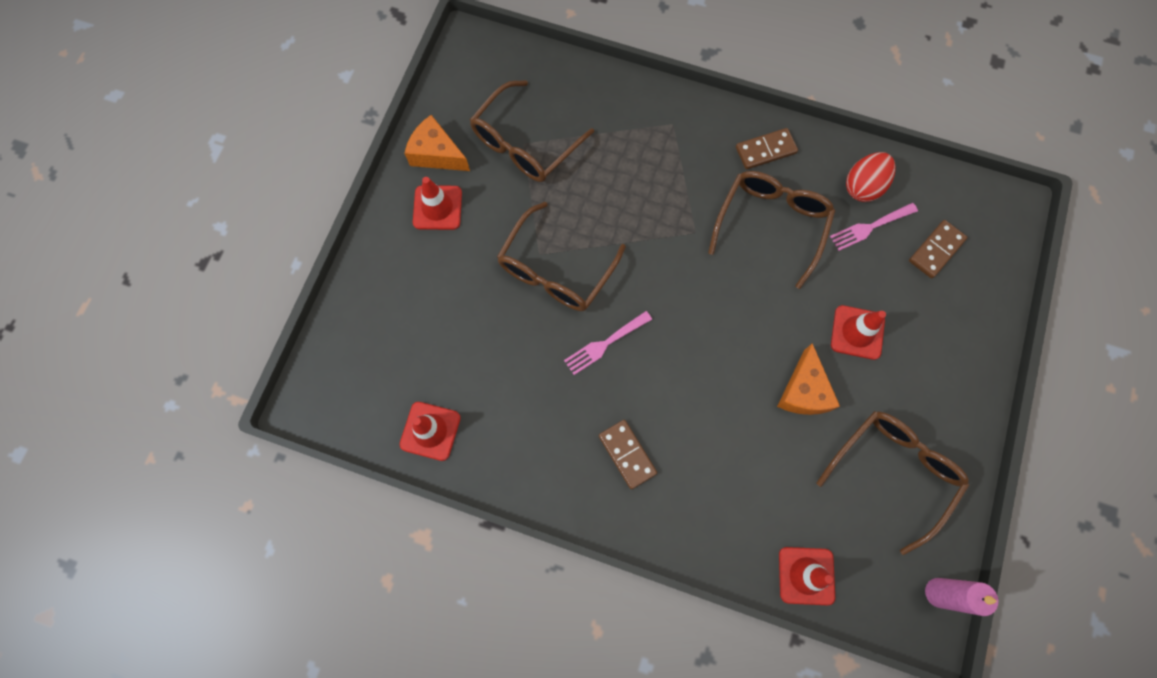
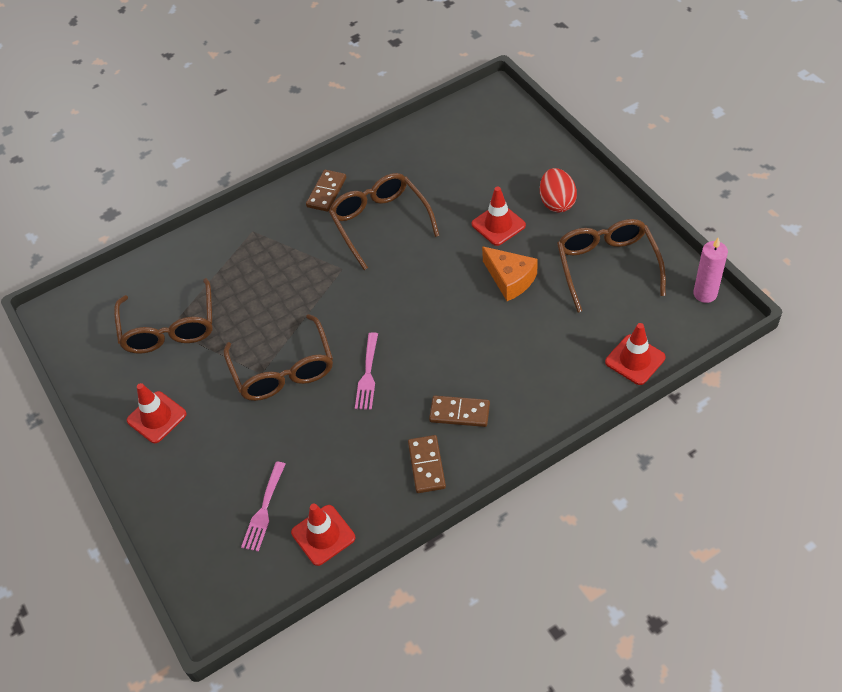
camera: 45 degrees left, 20 degrees down
(437, 154) = (115, 390): orange cheese -> none
(863, 186) = (405, 158): red egg -> red egg (557, 202)
(870, 227) = (436, 172): pink fork -> pink fork (264, 510)
(936, 250) = (484, 149): brown domino -> brown domino (426, 465)

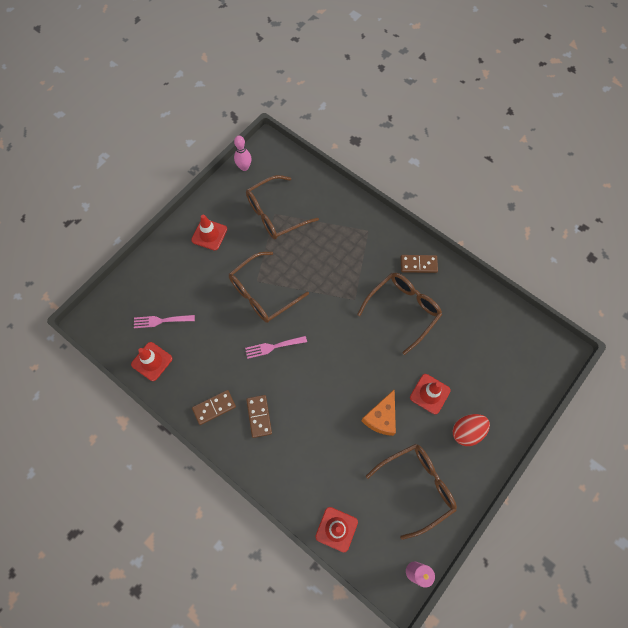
camera: 65 degrees right, 15 degrees up
(72, 349) = (244, 167): none -> pink bowling pin

